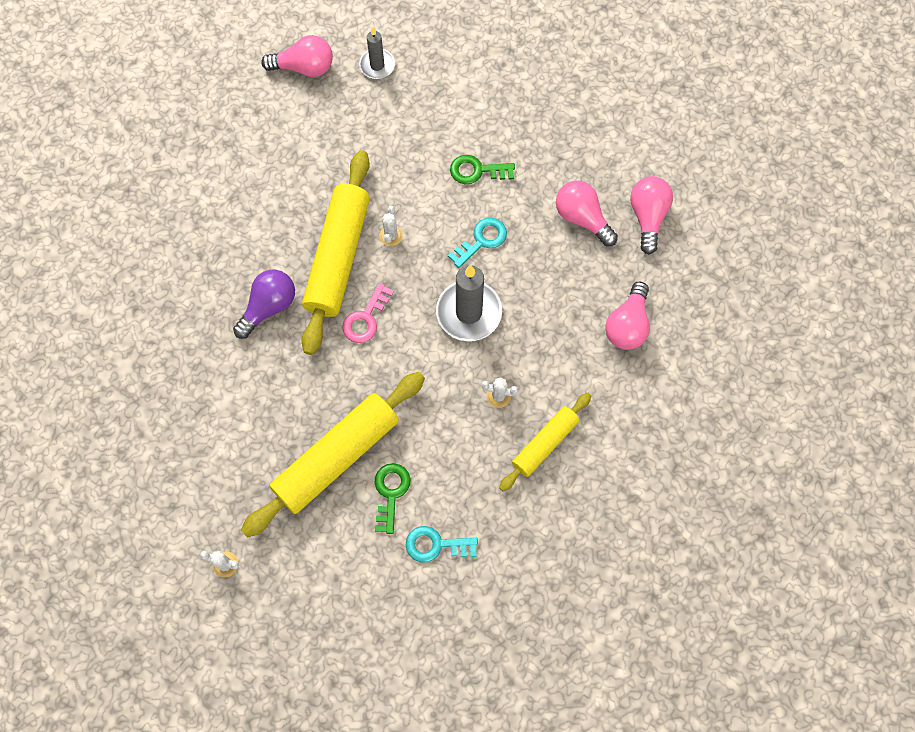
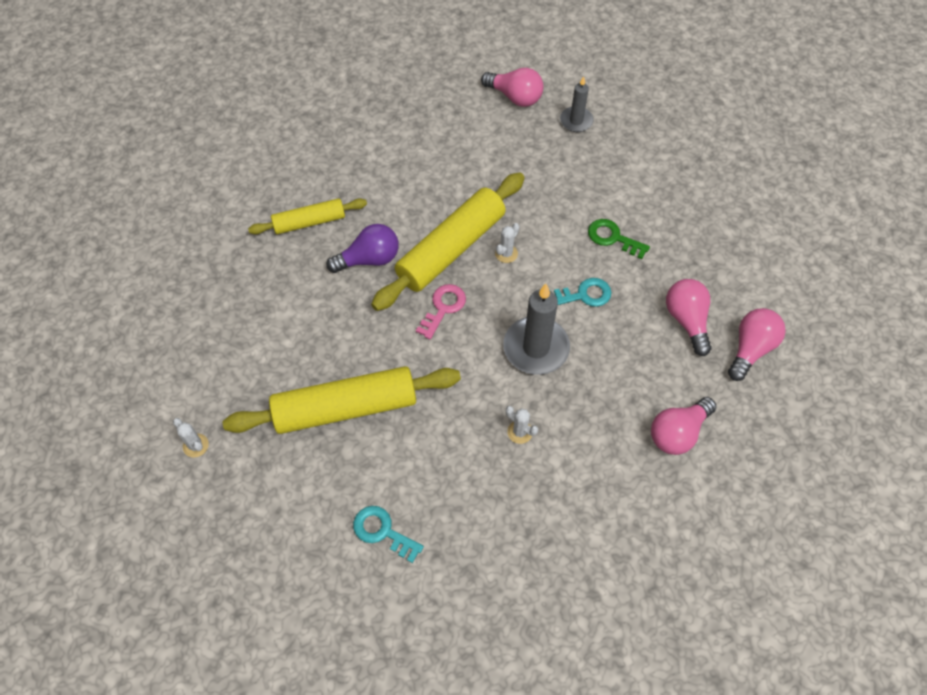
camera: 30 degrees right, 10 degrees down
(366, 318) = (443, 308): pink key -> pink key turned 150 degrees clockwise
(390, 493) = (372, 463): green key -> none
(544, 444) = (537, 497): yellow rolling pin -> yellow rolling pin (309, 222)

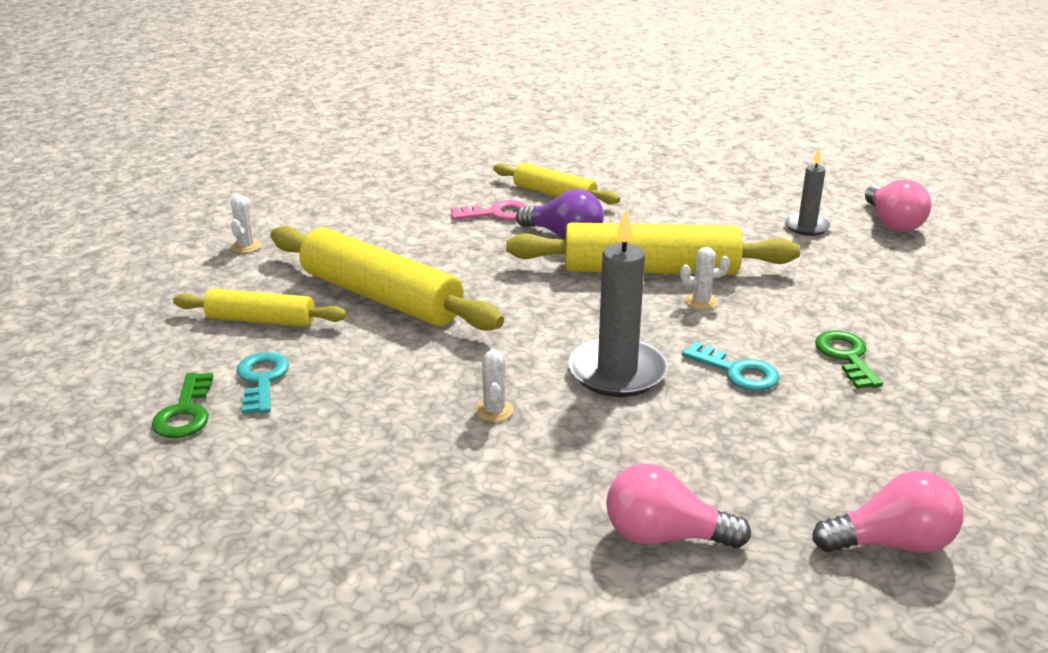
camera: 50 degrees right, 30 degrees down
(309, 492) = (261, 320): none -> yellow rolling pin
(381, 593) = (185, 412): none -> green key
(443, 308) = (575, 296): pink key -> pink key (496, 213)
(576, 121) = (941, 267): grey candle -> grey candle (806, 226)
(687, 320) = (837, 465): pink light bulb -> none

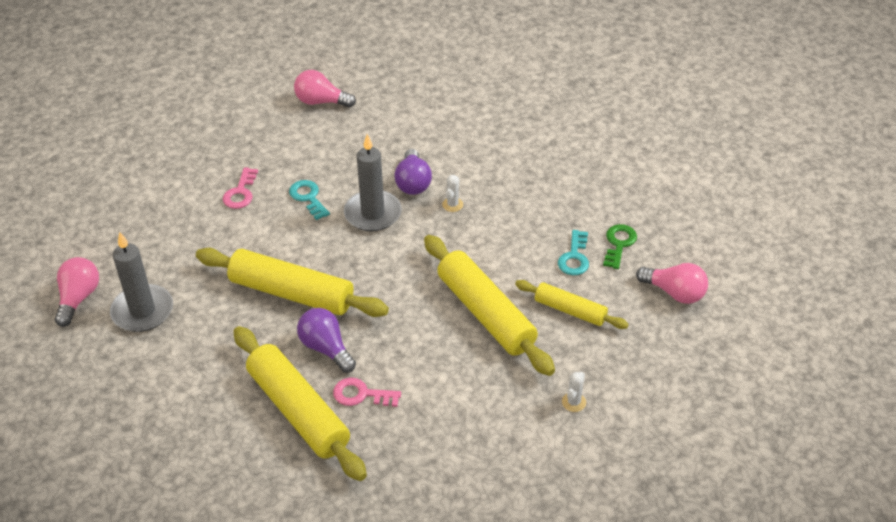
camera: 160 degrees left, 15 degrees up
(554, 194) = (298, 411): yellow rolling pin -> yellow rolling pin, size x1.75
(584, 429) = (413, 183): none -> purple light bulb
(664, 536) = (410, 125): pink light bulb -> pink light bulb (674, 293)
(701, 301) = (283, 255): white cactus -> none
(806, 226) = (142, 311): grey candle -> grey candle, size x1.71
(846, 357) = (240, 192): green key -> pink key

